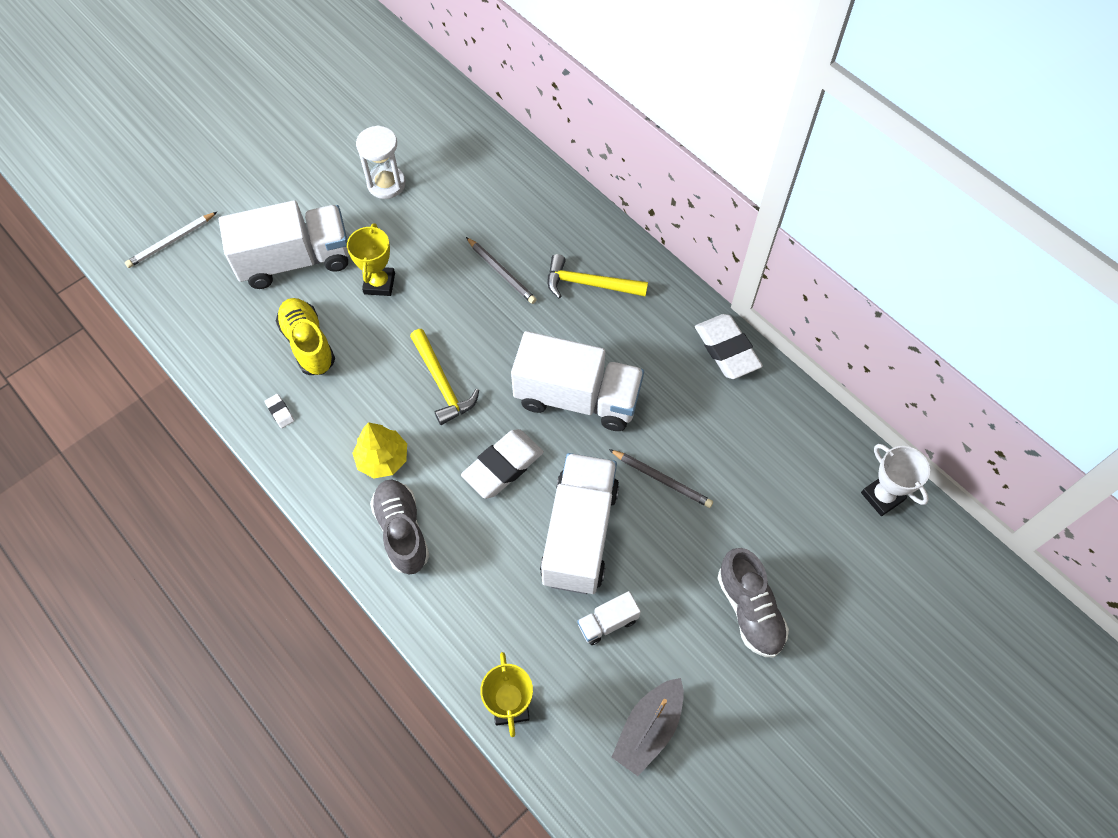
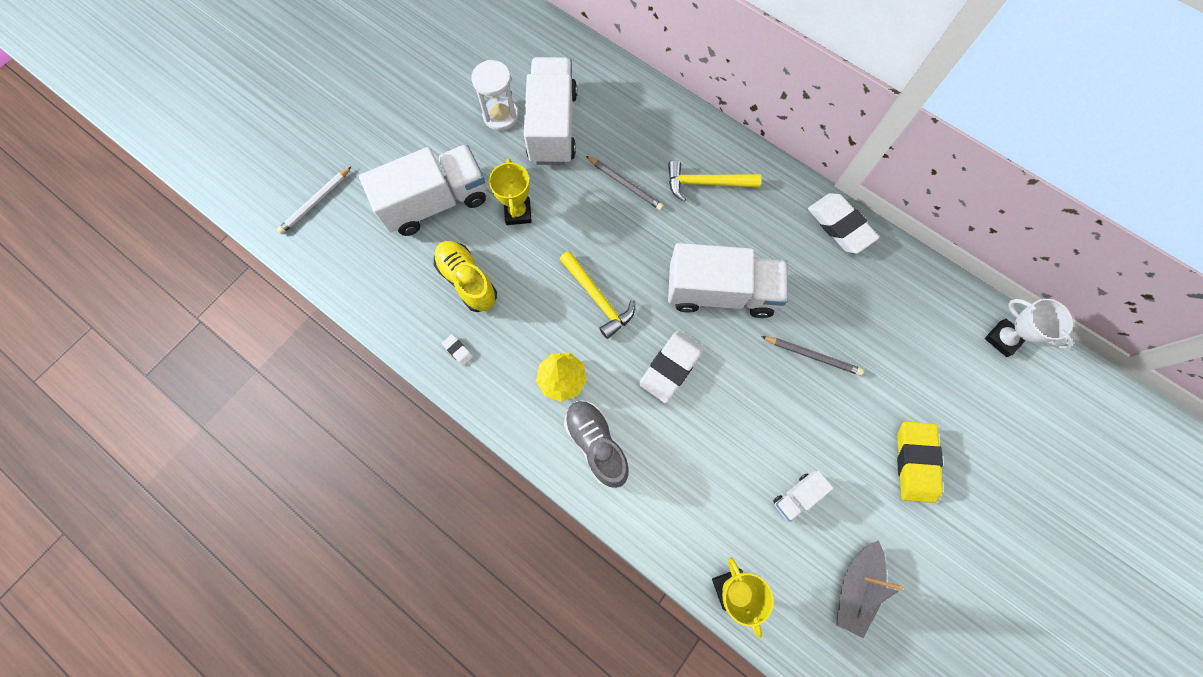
camera: 10 degrees left, 10 degrees up
(579, 534) = (753, 419): white truck -> white truck (552, 126)
(749, 610) = (915, 462): grey shoe -> yellow eraser

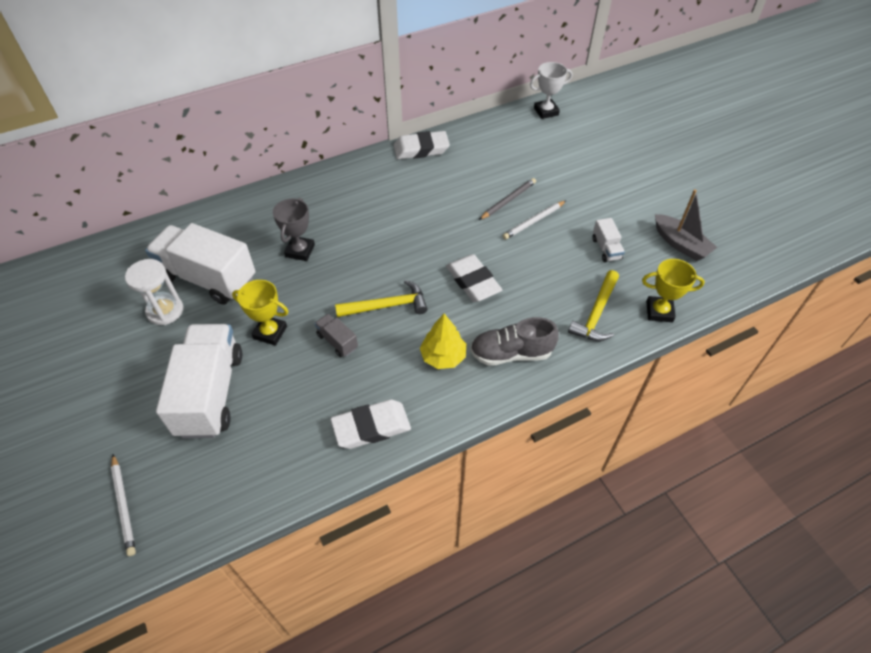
camera: 65 degrees left, 20 degrees down
(458, 350) = (371, 427): white eraser -> white eraser, size x2.31
(467, 280) = (308, 395): yellow shoe -> none
(535, 275) = (337, 341): none -> grey truck
(625, 184) = (300, 251): grey pencil -> grey trophy
(706, 183) = (336, 203): yellow hammer -> yellow hammer (596, 313)
(720, 292) = (430, 229): white truck -> none
(795, 397) = (534, 221): none -> white pencil
(915, 462) = (608, 182): yellow eraser -> none

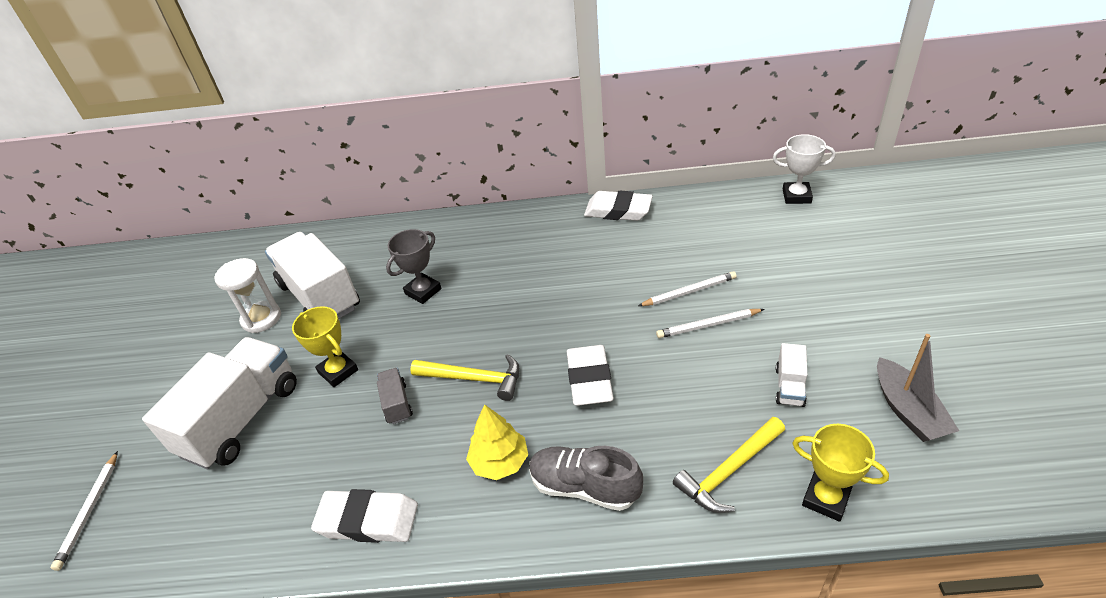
camera: 30 degrees right, 10 degrees down
(508, 200) = (689, 292): grey pencil -> white pencil

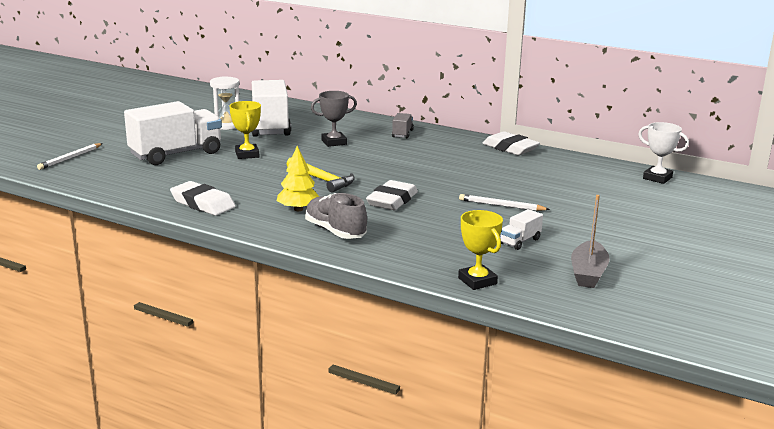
camera: 25 degrees right, 20 degrees down
(397, 403) = (266, 174): grey truck -> grey truck (402, 134)
(689, 292) = (509, 191): white pencil -> none
(729, 471) = (431, 254): yellow hammer -> none

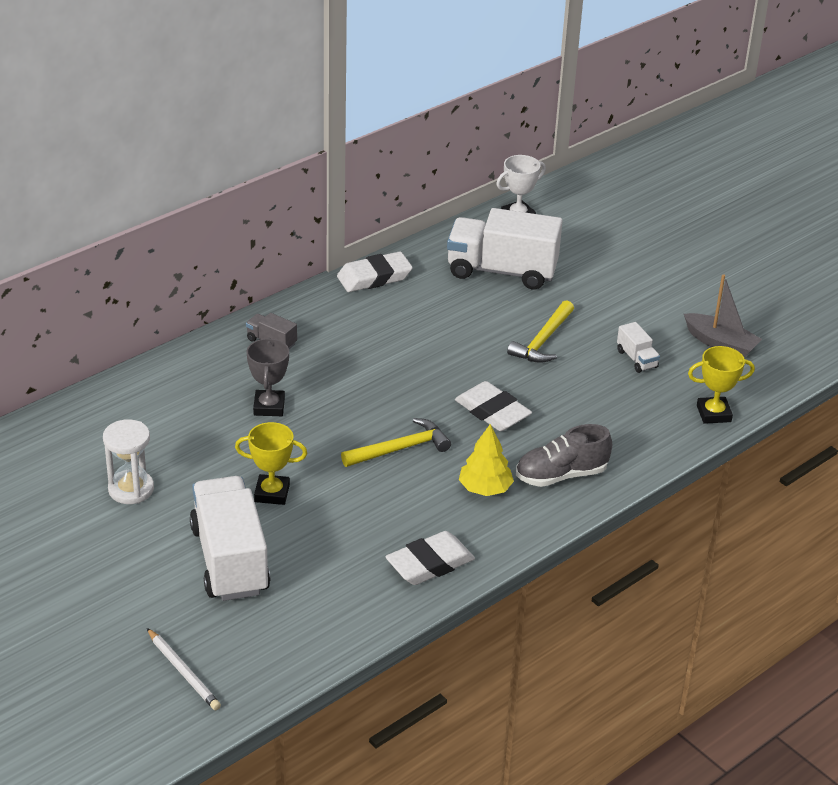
camera: 70 degrees left, 15 degrees up
(270, 127) = (167, 449): white truck -> white truck (502, 271)
(501, 205) = (543, 341): white pencil -> yellow hammer

